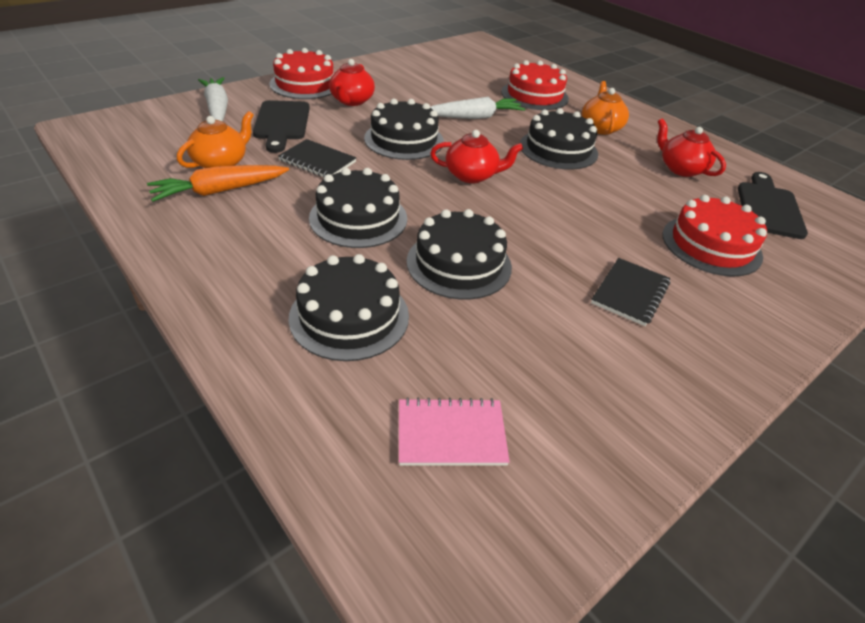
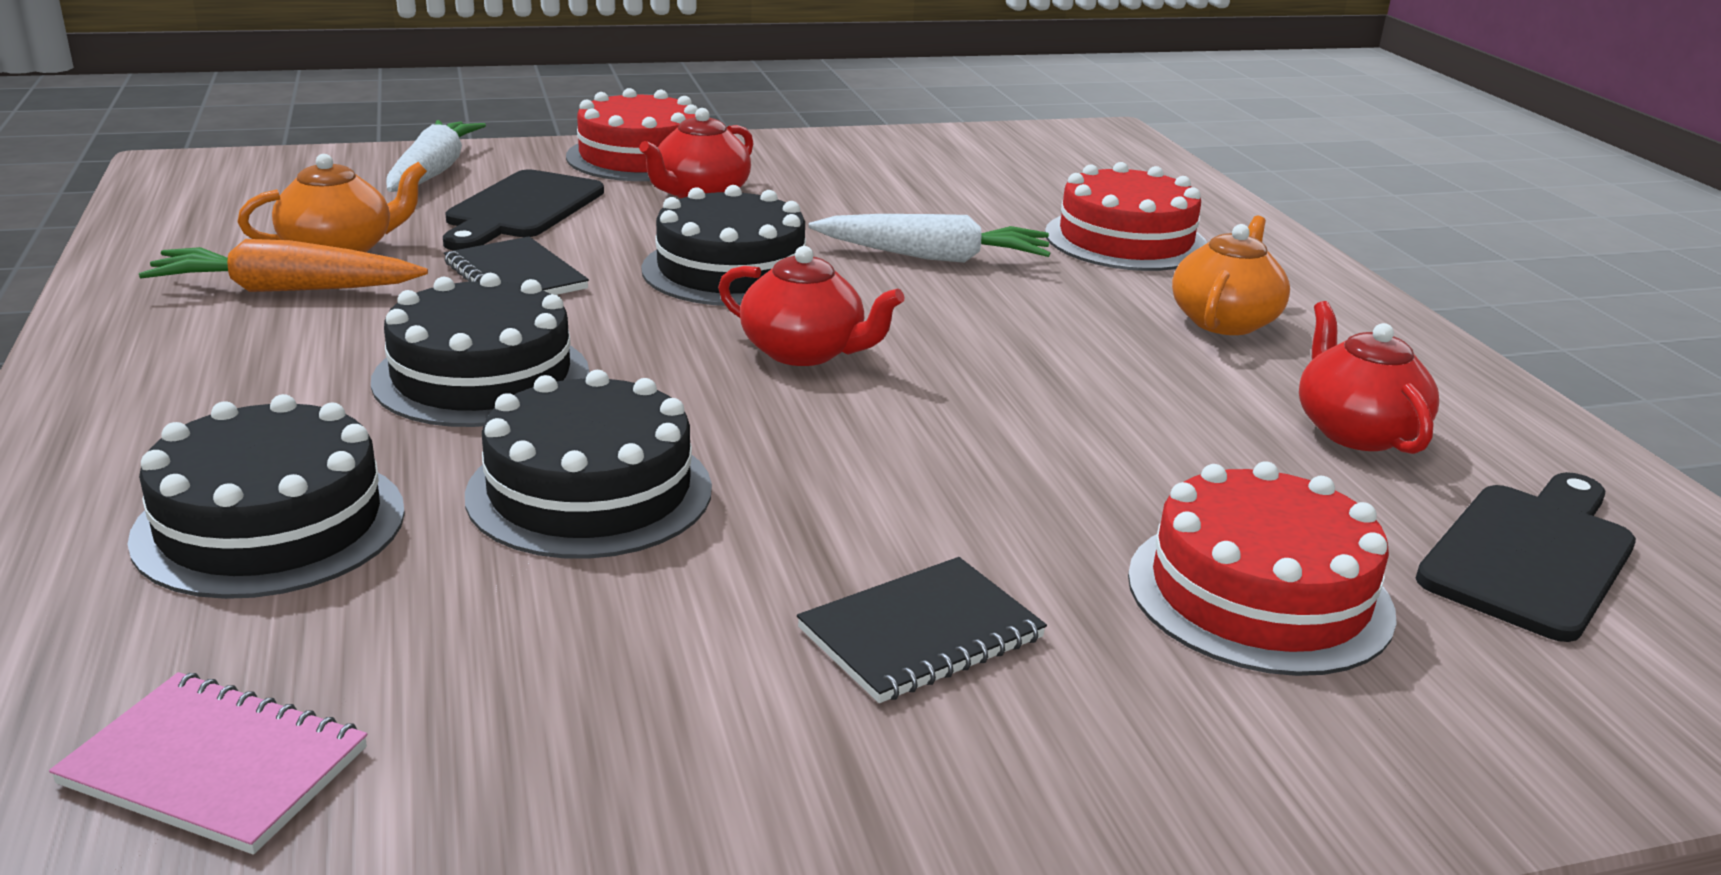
camera: 25 degrees right, 15 degrees down
(558, 149) = (1066, 341): black cake -> none

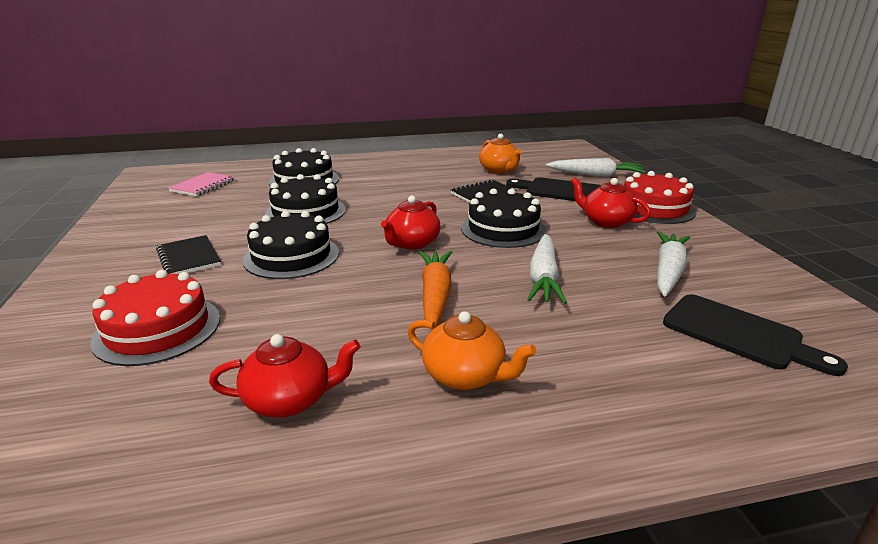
camera: 95 degrees right, 0 degrees up
(286, 290) = (461, 167): orange carrot -> orange carrot (435, 296)
(481, 377) = (391, 194): black cake -> black cake (291, 256)
(893, 185) = (668, 271): none -> white carrot
(1125, 240) = (615, 353): red cake -> none
(1531, 555) = (118, 435): black cutting board -> black cutting board (739, 334)

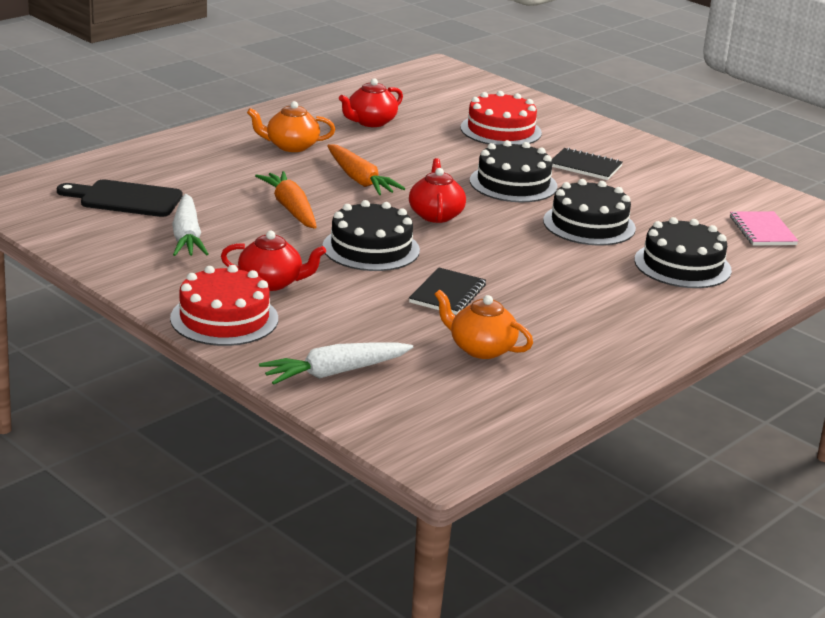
camera: 145 degrees right, 0 degrees up
(543, 278) = (291, 209): white carrot -> orange carrot
(559, 191) = (360, 323): black cutting board -> none

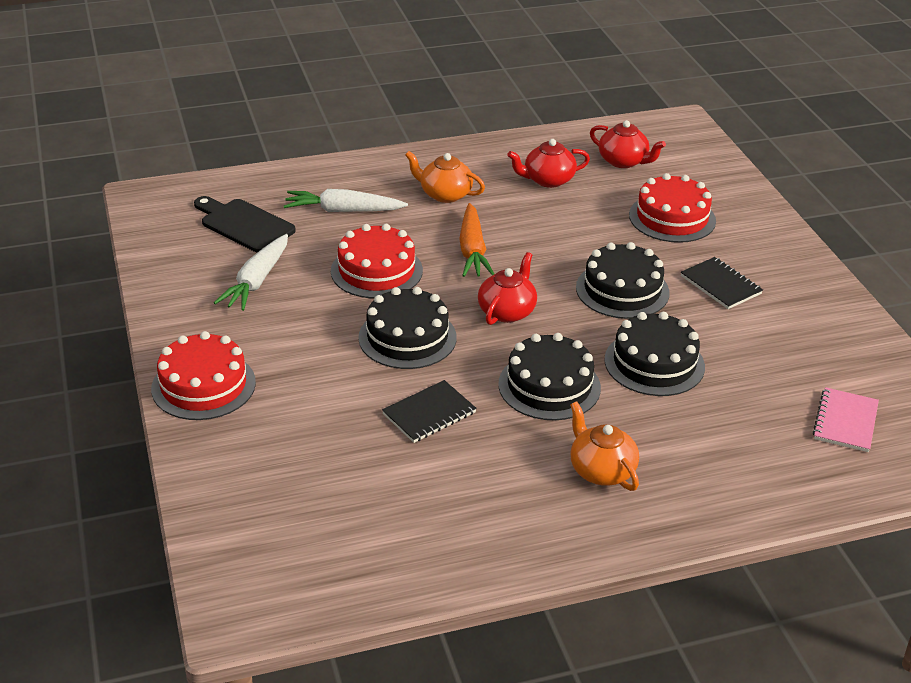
camera: 30 degrees right, 10 degrees up
(271, 283) = (281, 355): red teapot -> red teapot (623, 161)
(291, 209) = (376, 271): orange carrot -> red cake
(335, 373) = (241, 478): white carrot -> white carrot (343, 211)
(481, 348) = (399, 491): orange teapot -> orange teapot (601, 470)
(682, 265) = (708, 444): black cake -> black cake (549, 386)

